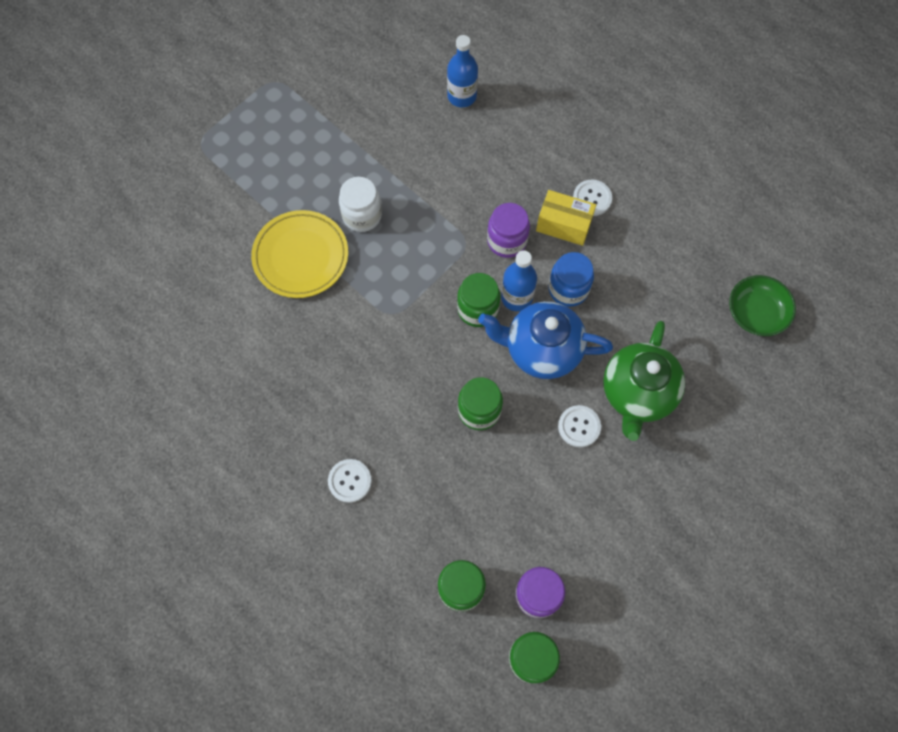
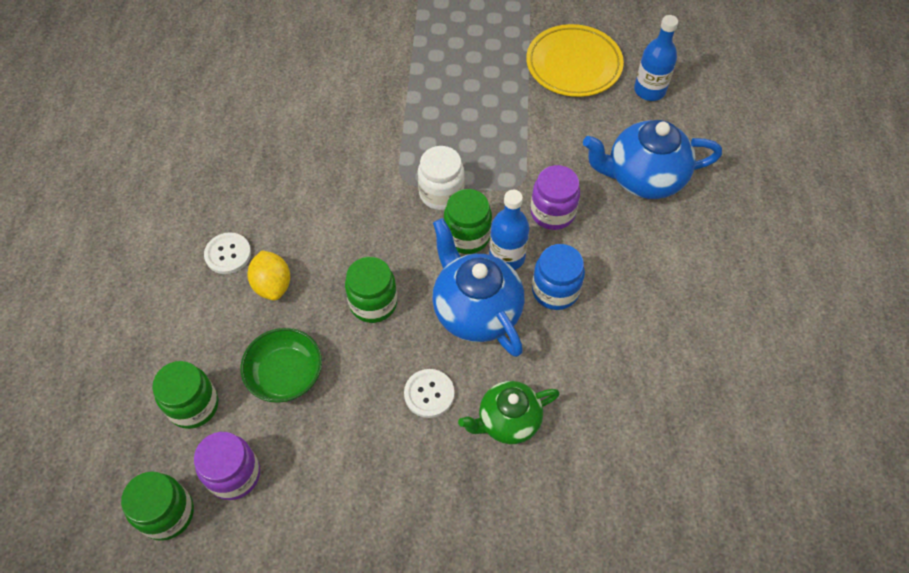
camera: 50 degrees right, 10 degrees down
(301, 257) = (394, 89): yellow plate -> yellow plate (573, 65)
(362, 215) = (470, 101): white jar -> white jar (441, 193)
(405, 468) = (272, 285): none -> yellow lemon
(529, 163) = (643, 178): none -> blue teapot
(564, 225) = (613, 244): yellow box -> none
(592, 198) = (662, 247): white button -> none
(637, 393) = (507, 421): green teapot -> green teapot, size x0.65
(756, 313) = (697, 471): green bowl -> green bowl (285, 374)

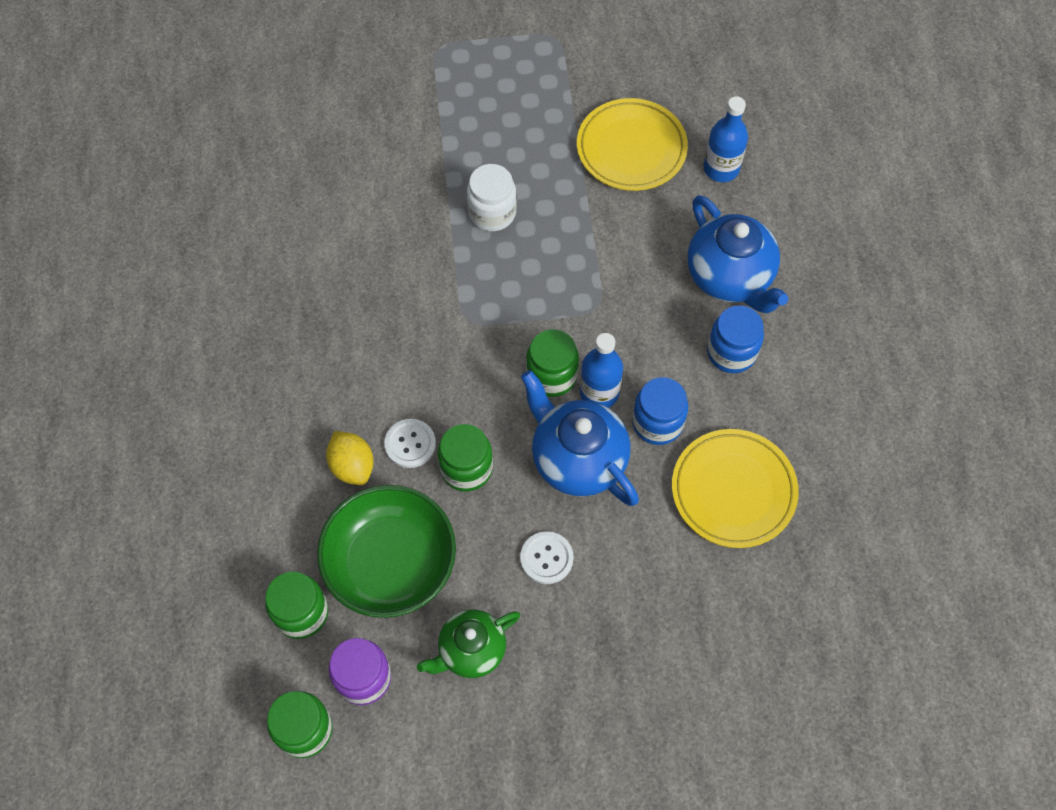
camera: 10 degrees left, 5 degrees up
(228, 254) = (294, 438): white button -> white button (410, 444)
(285, 374) = (390, 562): green bowl -> green bowl, size x1.58
(441, 193) = (513, 330): white jar -> white jar (492, 213)
(507, 421) = (633, 573): green teapot -> green teapot (471, 650)
(552, 213) = (639, 334): purple jar -> none
(616, 361) = (733, 491): none -> yellow plate
(634, 240) = (731, 352): none -> blue jar
(643, 178) = (730, 277): blue teapot -> blue teapot turned 105 degrees counterclockwise

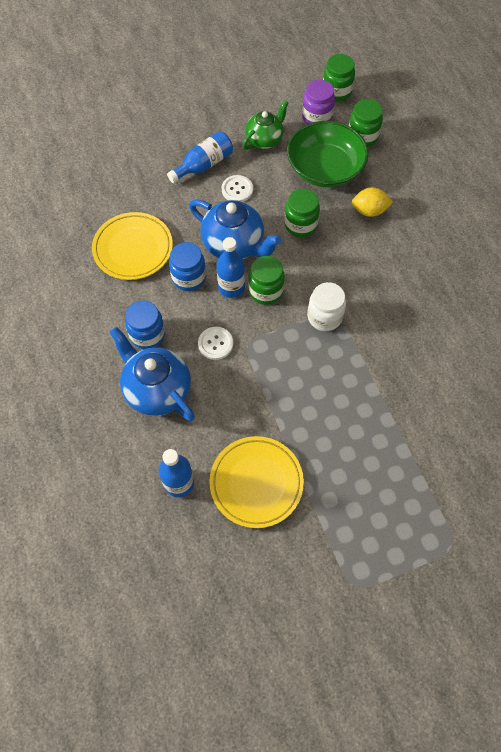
camera: 165 degrees right, 0 degrees up
(352, 466) = (369, 211): yellow lemon -> yellow lemon turned 45 degrees counterclockwise
(410, 444) = (340, 230): white button -> white button (215, 344)
(492, 213) = (347, 398): white jar -> white jar (324, 317)
(589, 623) = (204, 165): none -> blue bottle

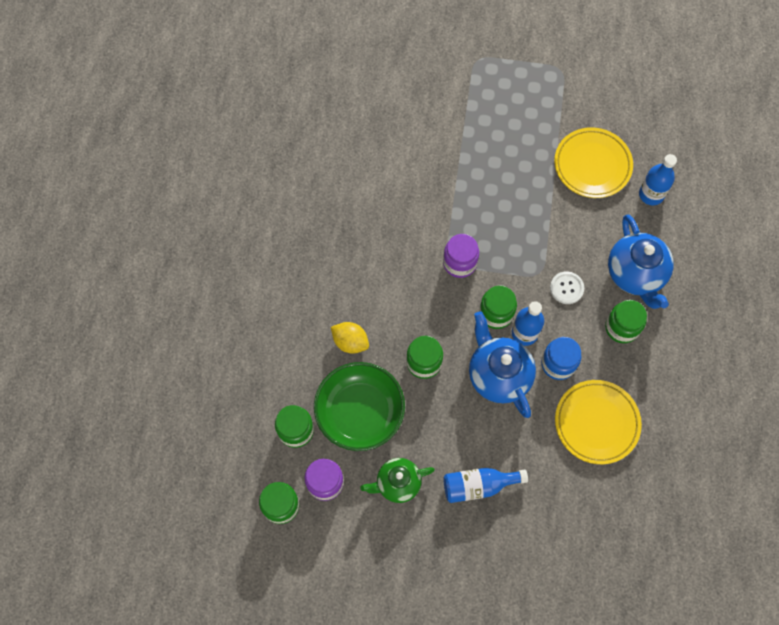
camera: 150 degrees left, 5 degrees up
(147, 334) = (622, 327): blue jar -> green jar
(237, 189) = (461, 436): white button -> none
(324, 317) = (459, 263): white jar -> purple jar

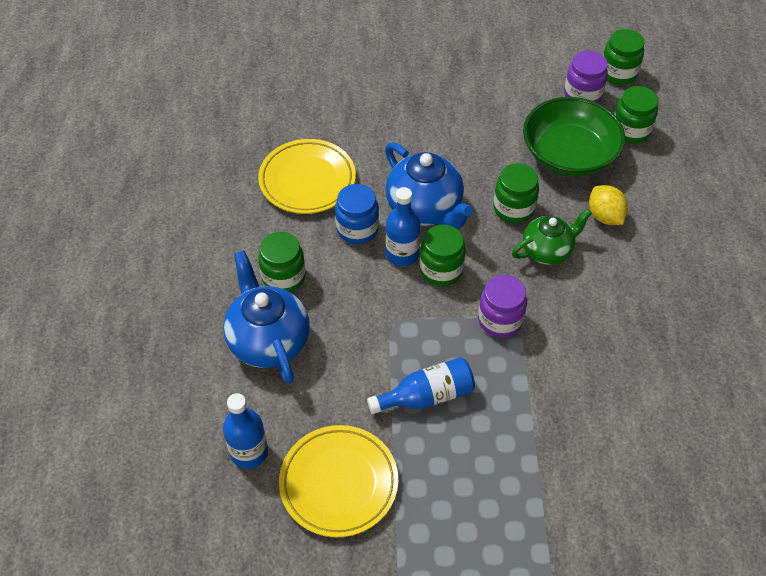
camera: 170 degrees right, 15 degrees down
(350, 342) = (605, 216): yellow lemon -> yellow lemon turned 45 degrees clockwise
(397, 483) = (509, 104): green teapot -> green teapot (547, 250)
(478, 486) = (426, 113): blue bottle -> blue bottle (427, 396)
(566, 288) = (357, 311): white button -> none

